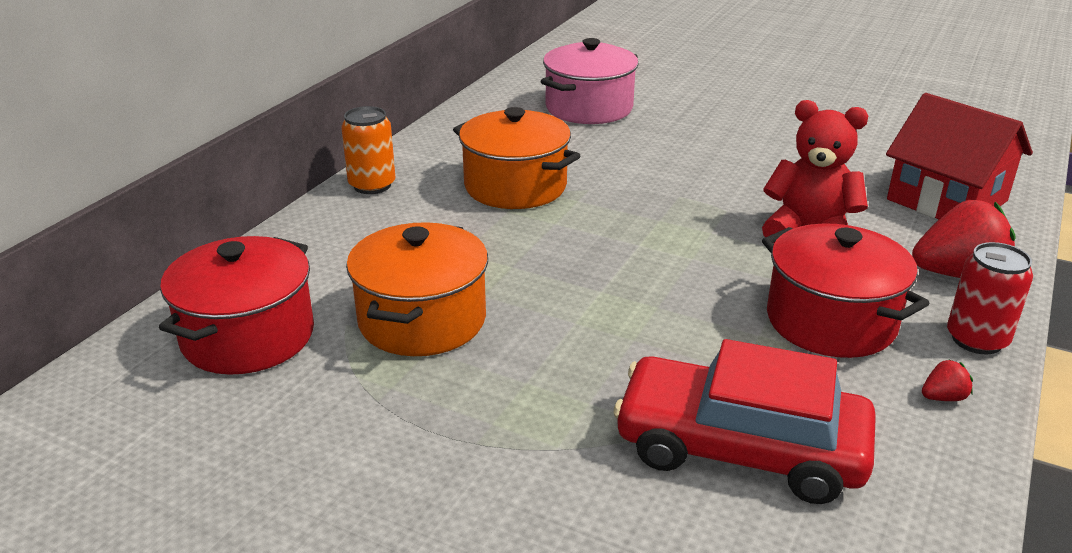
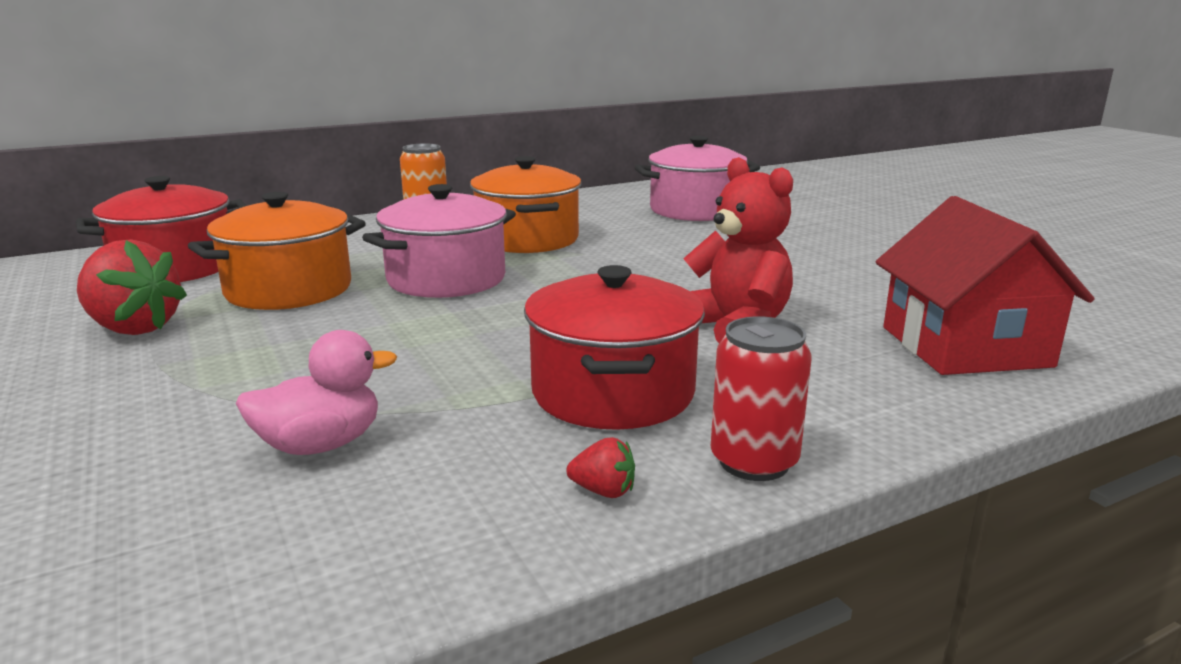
camera: 35 degrees right, 10 degrees down
(533, 257) = (446, 279): none -> pink pot
(740, 448) = (321, 445): red car -> pink duck
(958, 274) = (848, 405): red strawberry -> red strawberry (133, 328)

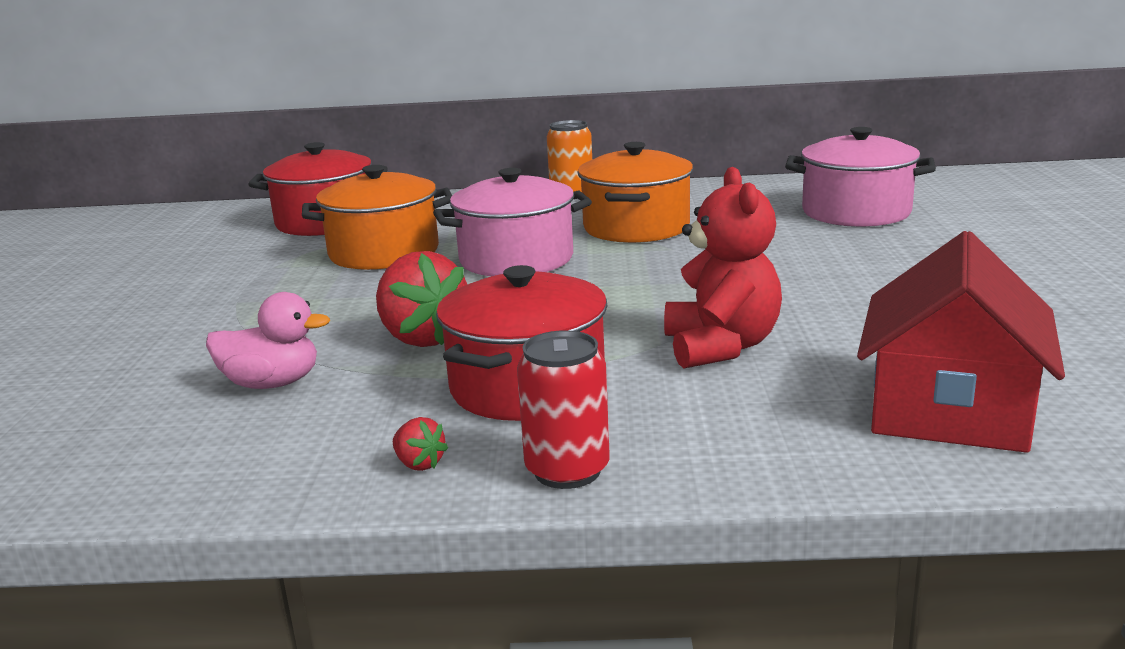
camera: 30 degrees right, 0 degrees up
(133, 328) = (249, 270): red strawberry -> red strawberry (423, 338)

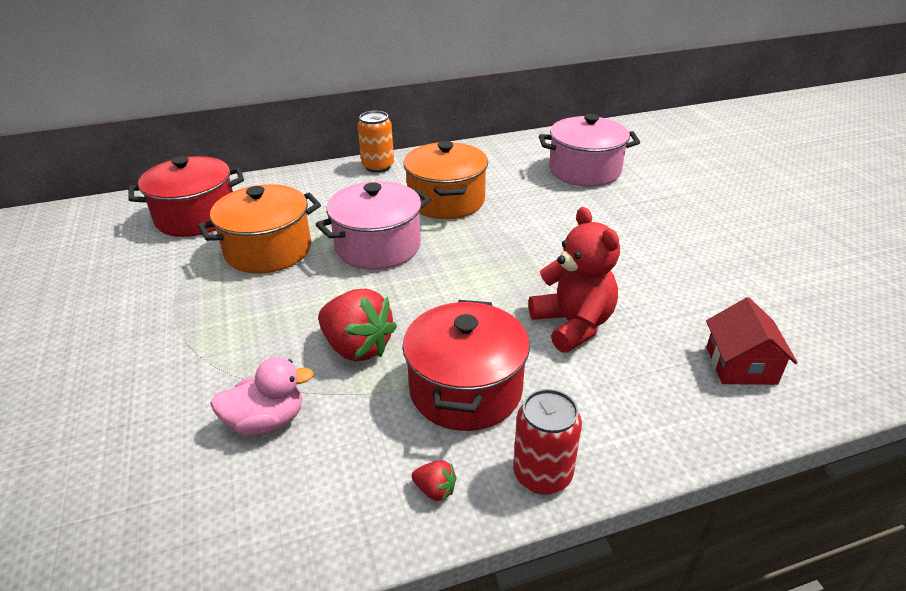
camera: 20 degrees left, 15 degrees up
(949, 410) = (740, 365): red house -> red house, size x0.61

